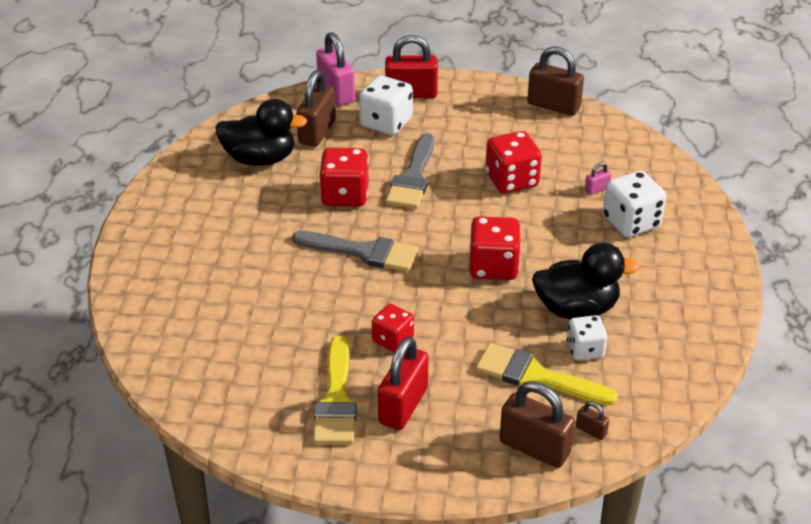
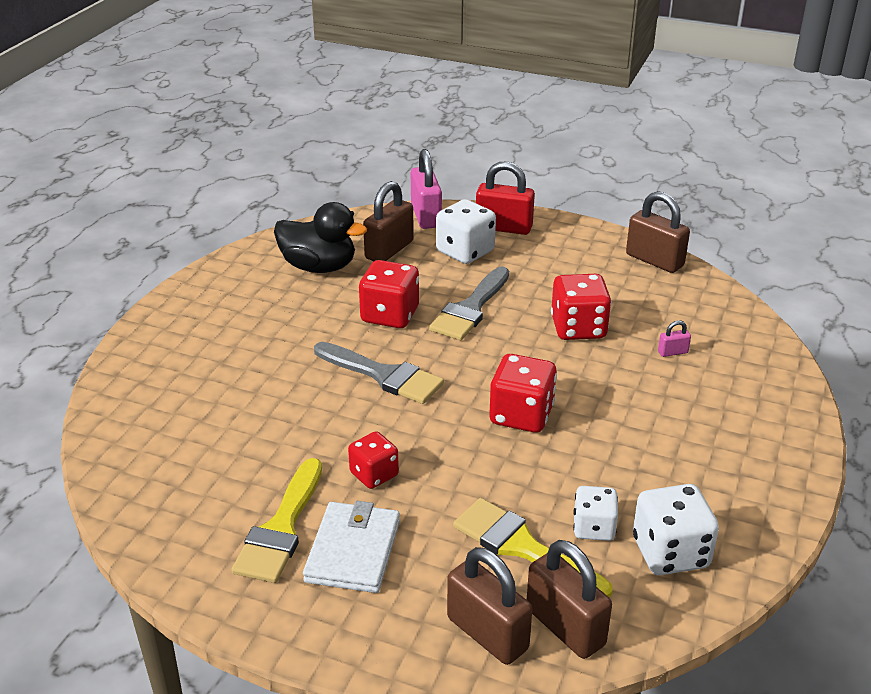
camera: 15 degrees right, 5 degrees down
(403, 406) = (353, 551): red padlock -> white wallet
(576, 309) = (600, 479): black duck -> none
(591, 430) = (565, 627): brown padlock -> brown padlock, size x2.22
(631, 222) = (701, 394): white dice -> white dice (670, 553)

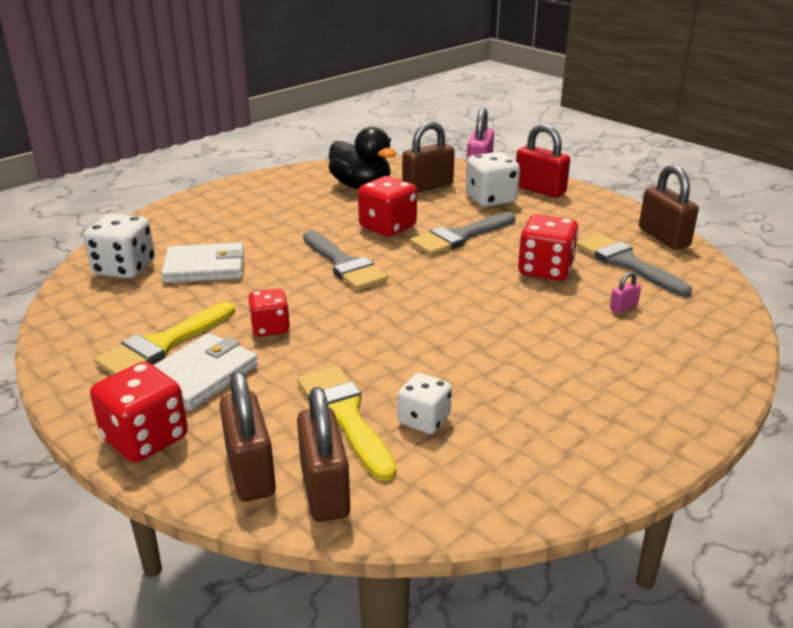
camera: 25 degrees right, 5 degrees down
(240, 421) = (205, 267): none -> white wallet
(521, 415) = (435, 319): red dice -> red dice (145, 438)
(643, 300) = (626, 263): none -> grey brush
(670, 553) = (482, 462): white dice -> white dice (124, 268)
(672, 352) = (623, 307): pink padlock -> pink padlock turned 45 degrees counterclockwise

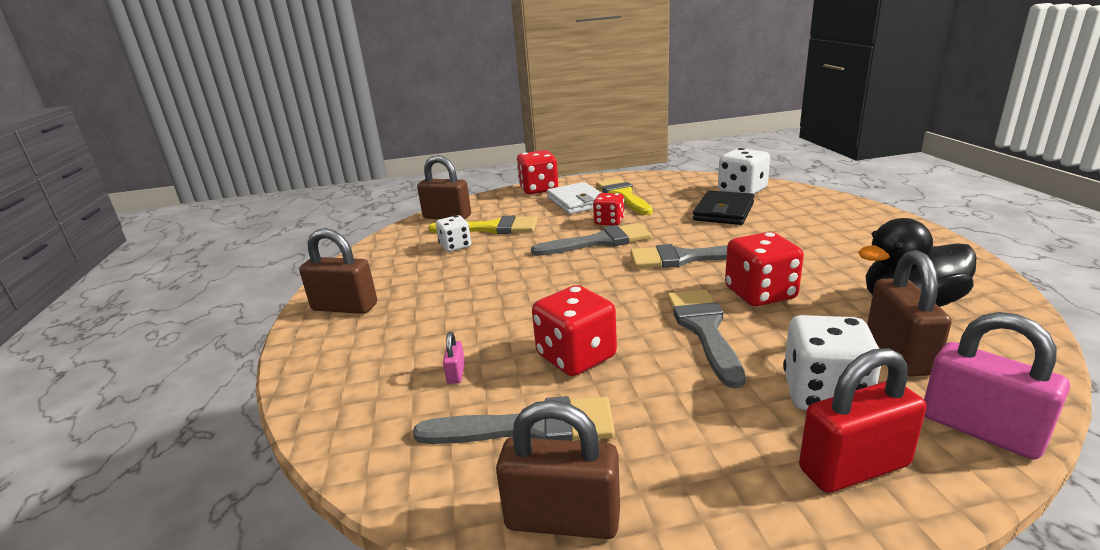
camera: 125 degrees right, 5 degrees down
(205, 267) = (723, 211): white wallet -> black wallet
(250, 471) = (483, 205): brown padlock -> brown padlock (345, 307)
(335, 318) = (599, 241): none -> grey brush

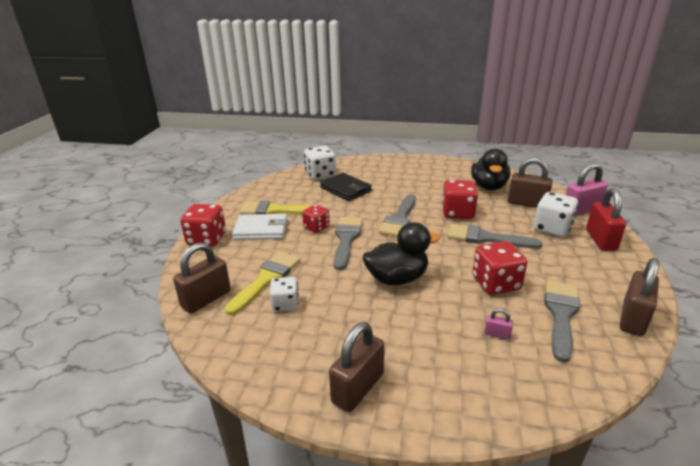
camera: 70 degrees left, 5 degrees up
(537, 287) = (397, 278): none -> black duck

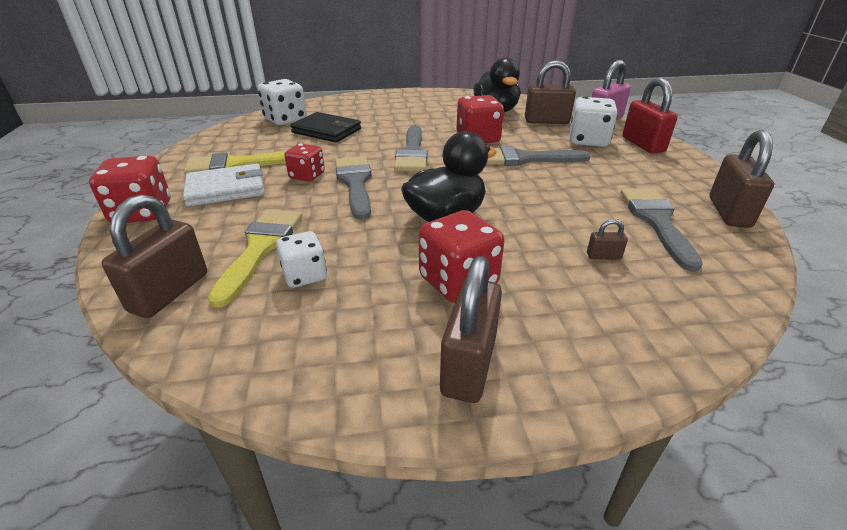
camera: 20 degrees left, 5 degrees up
(496, 283) = (566, 202): red dice -> red dice (458, 281)
(497, 334) = (603, 256): pink padlock -> brown padlock

